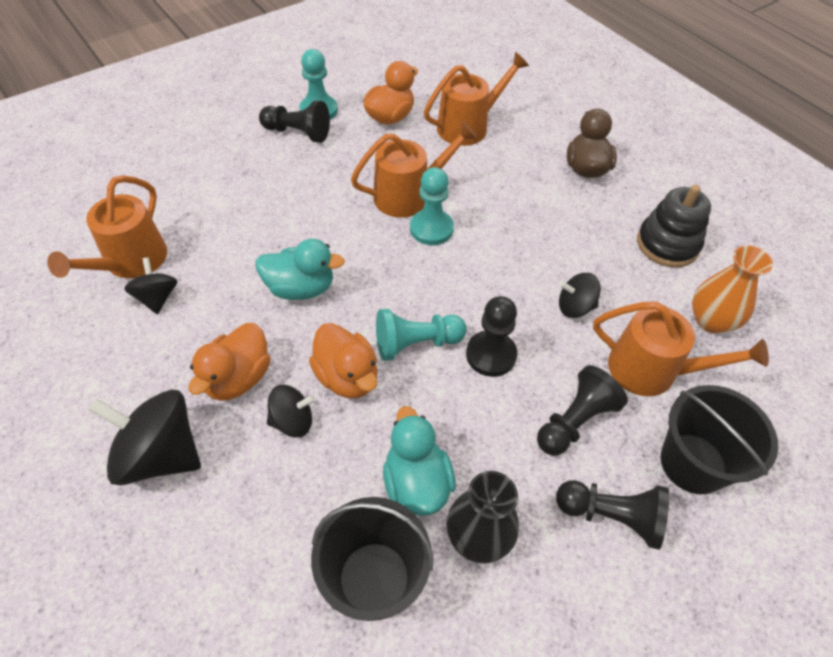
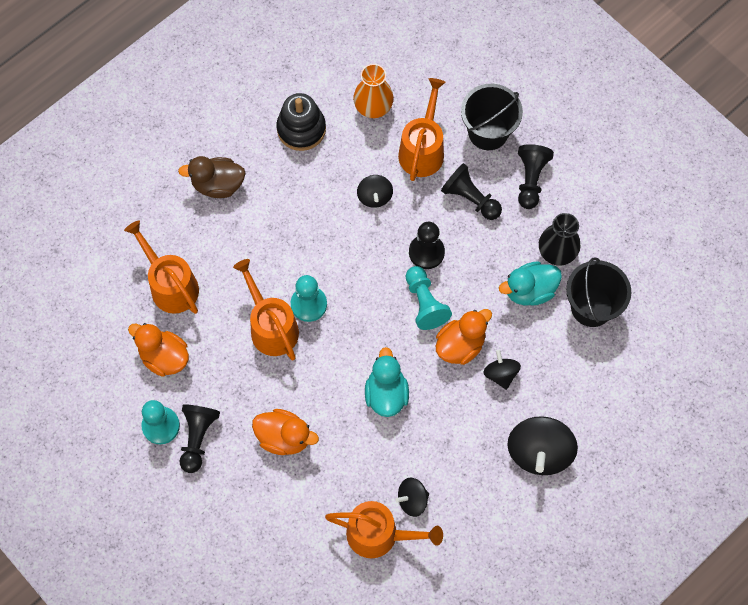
camera: 95 degrees left, 15 degrees up
(238, 378) = (474, 419): orange duck -> orange duck (284, 437)

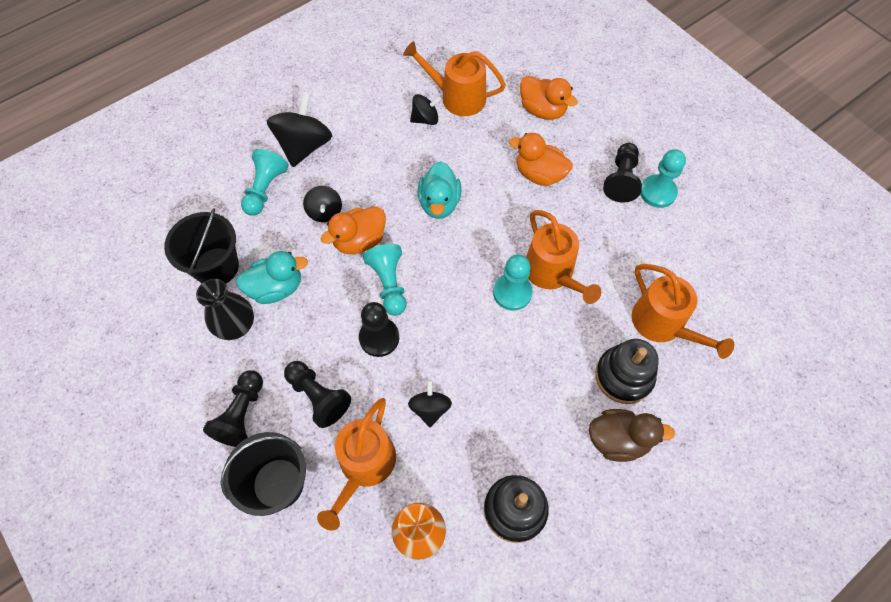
camera: 175 degrees left, 5 degrees down
(164, 357) = (661, 252): orange duck -> orange duck (542, 110)
(210, 236) = (623, 376): none -> black stacking toy
(567, 395) = (265, 189): none -> turquoise pawn

